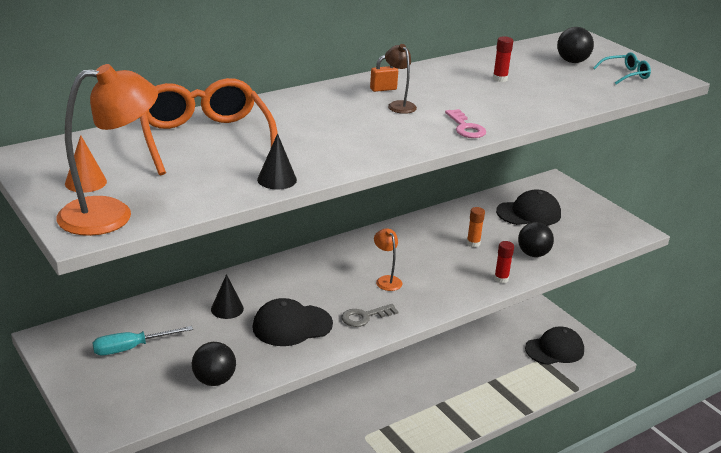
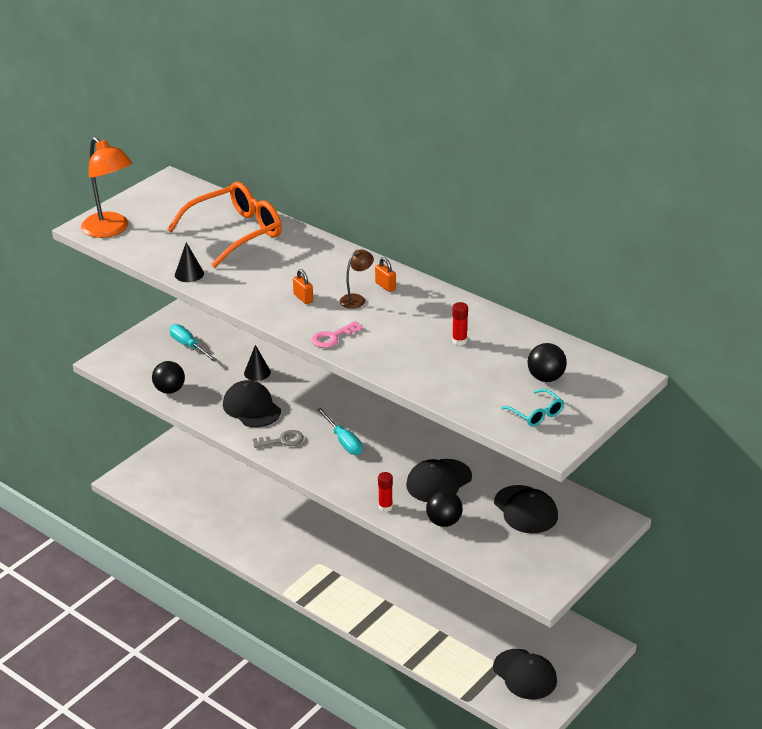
camera: 75 degrees right, 5 degrees up
(85, 182) = (146, 210): orange cone -> none
(364, 317) = (282, 440): grey key -> grey key turned 120 degrees clockwise
(379, 128) = (303, 298): none -> orange padlock
(386, 280) = (343, 441): orange lamp -> turquoise screwdriver
(473, 243) = (438, 481): orange glue stick -> black cap

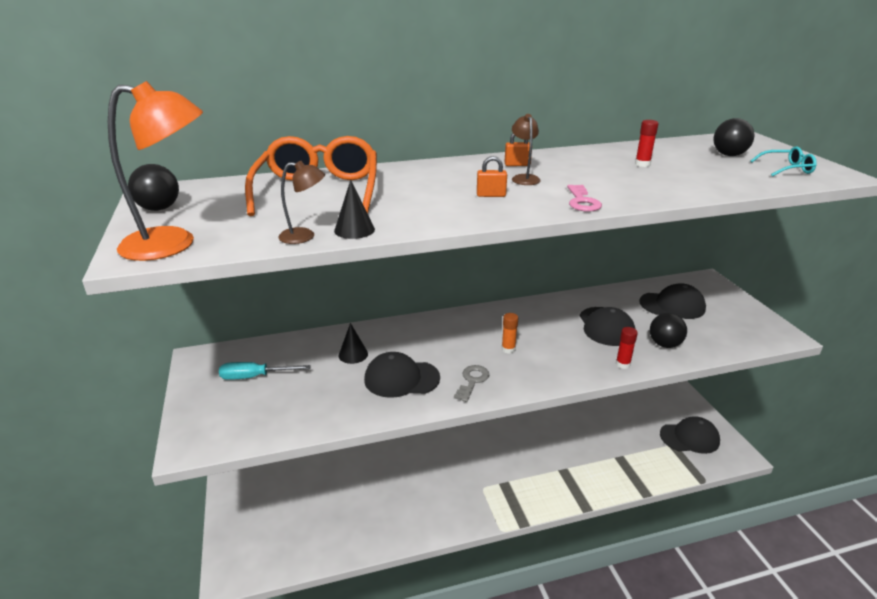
camera: 55 degrees left, 5 degrees down
(162, 263) = (304, 236): none -> brown lamp
(169, 390) = (306, 419): black ball -> black ball (159, 208)
(343, 441) = (508, 349): turquoise screwdriver -> orange glue stick

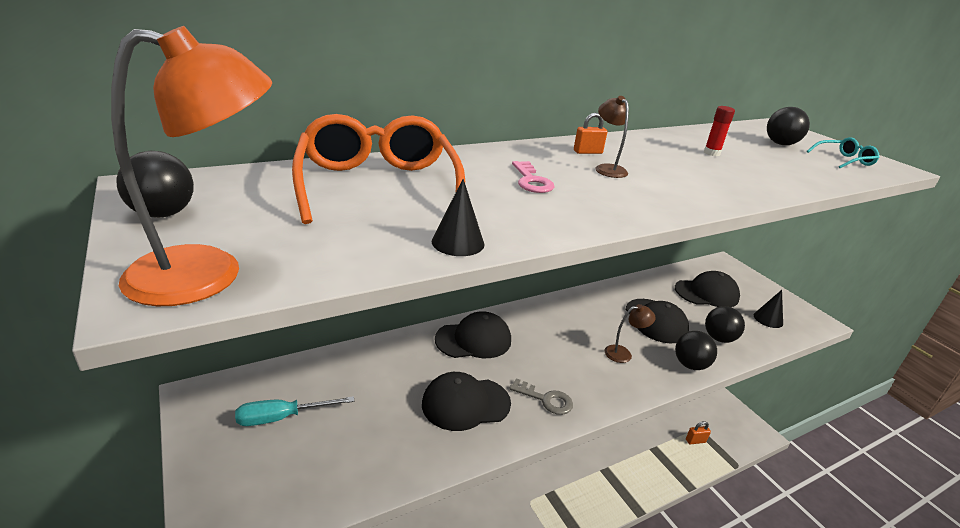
camera: 15 degrees left, 0 degrees up
(304, 236) = (397, 254): brown lamp -> brown lamp (623, 353)
(353, 354) = (398, 375): black cone -> black cone (768, 319)
(472, 381) = (546, 399): grey key -> grey key turned 105 degrees clockwise
(491, 195) = (588, 191): orange padlock -> orange padlock (695, 441)
(508, 349) = (569, 355): orange glue stick -> none
(582, 201) = (690, 198): pink key -> pink key (531, 181)
(623, 364) = (690, 365): red glue stick -> black ball
(689, 438) = (710, 419): black cap -> black cap (473, 340)

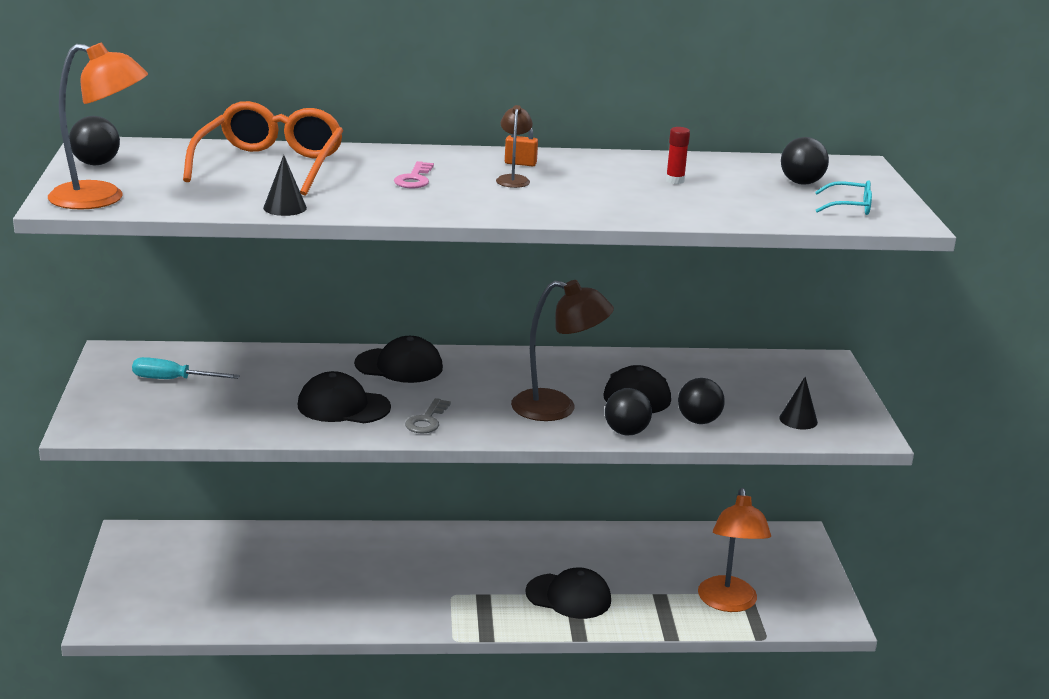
camera: 25 degrees right, 5 degrees down
(546, 399) = (427, 420): grey key -> grey key turned 60 degrees clockwise
(623, 353) = (557, 408): brown lamp -> brown lamp, size x1.96
(695, 441) = (728, 603): orange padlock -> orange lamp
(706, 293) = (748, 383): black cap -> black cap (568, 596)

